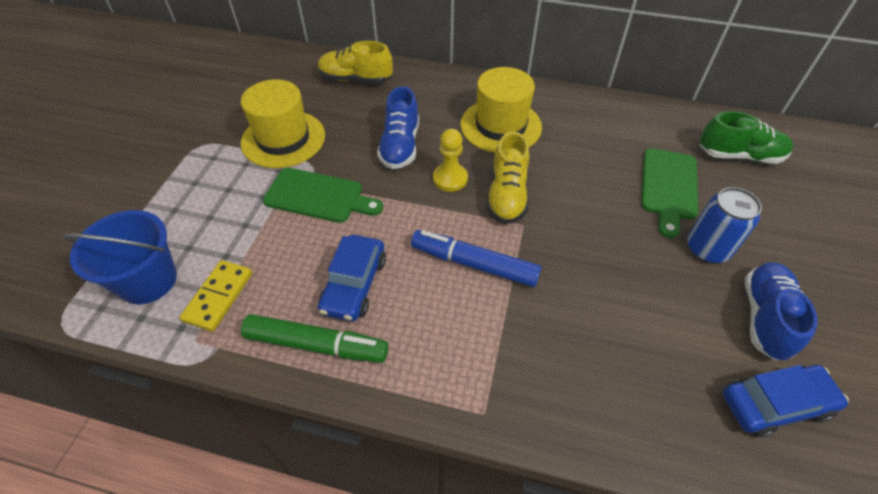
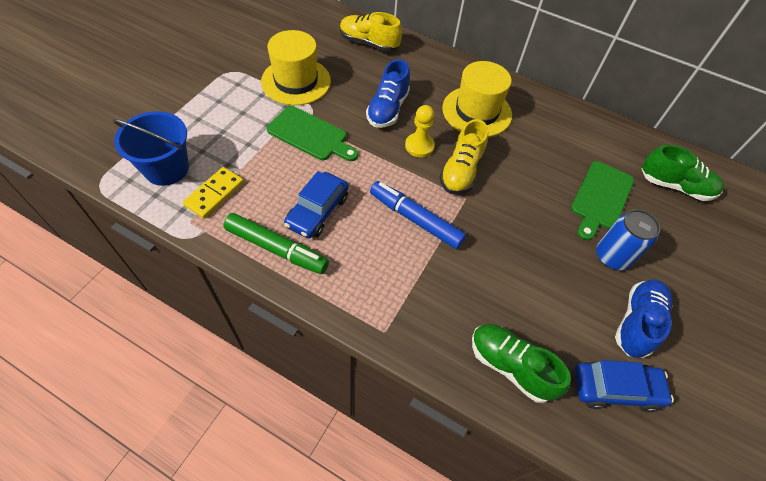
camera: 10 degrees right, 5 degrees up
(647, 412) = (510, 366): none -> green shoe

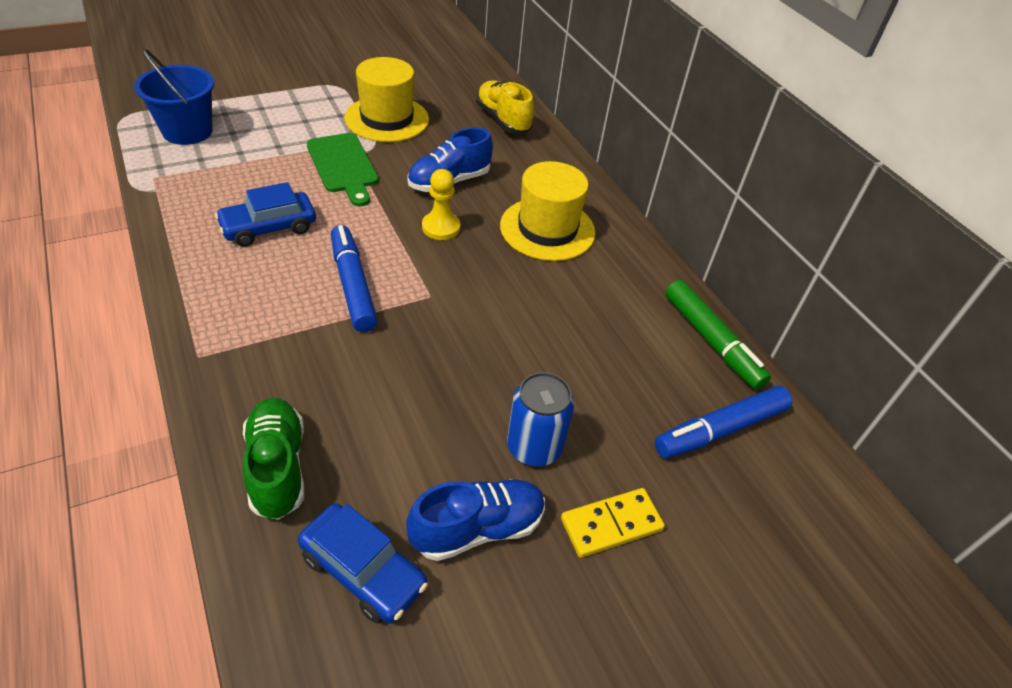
camera: 35 degrees right, 10 degrees down
(214, 194) = (200, 168): yellow domino -> yellow domino (611, 524)
(276, 248) = (195, 236): green marker -> green marker (711, 341)
(461, 171) = (457, 271): yellow shoe -> none
(600, 198) = (596, 384): green cutting board -> none
(675, 186) = (720, 430): green shoe -> blue marker

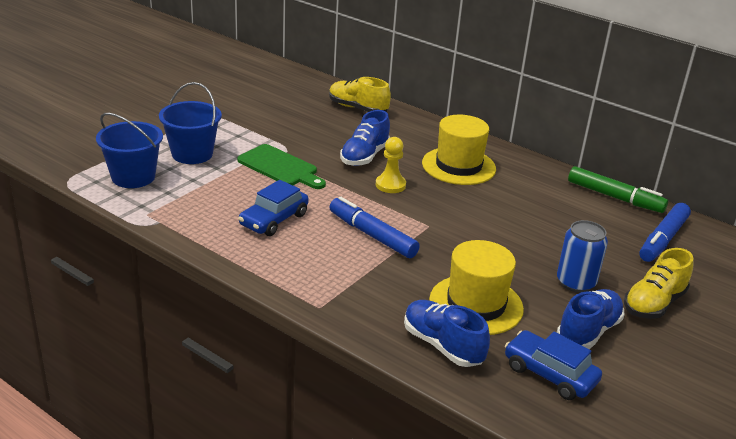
camera: 25 degrees left, 15 degrees down
(271, 122) = (192, 154): none -> blue bucket
(277, 467) = (442, 345): green shoe -> blue shoe
(363, 570) = (549, 374): blue car -> blue car turned 150 degrees counterclockwise
(387, 119) = (275, 129): yellow hat -> yellow hat (476, 304)
(611, 524) = (654, 303): yellow domino -> yellow shoe

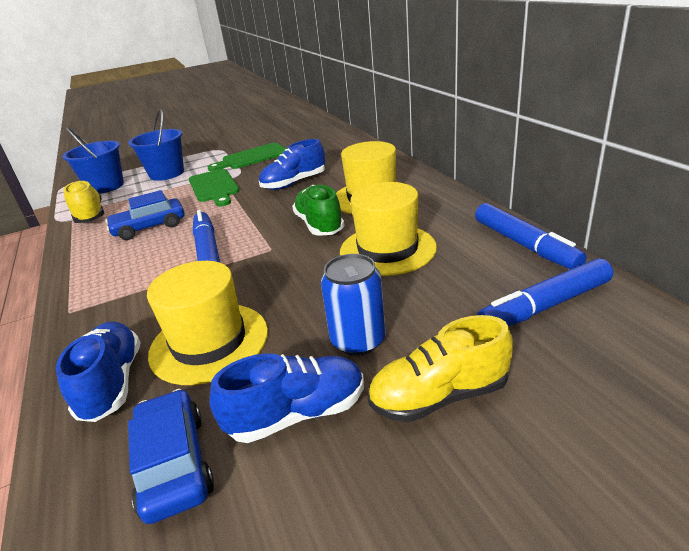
camera: 35 degrees right, 0 degrees up
(273, 126) = (252, 157): none -> green cutting board
(357, 108) = (338, 147): yellow shoe -> yellow shoe (90, 215)
(390, 185) = (284, 208): yellow pawn -> none
(443, 198) = (319, 225): none -> green shoe
(524, 213) = (387, 249): none -> yellow hat
(614, 197) = (524, 245): green marker -> blue marker

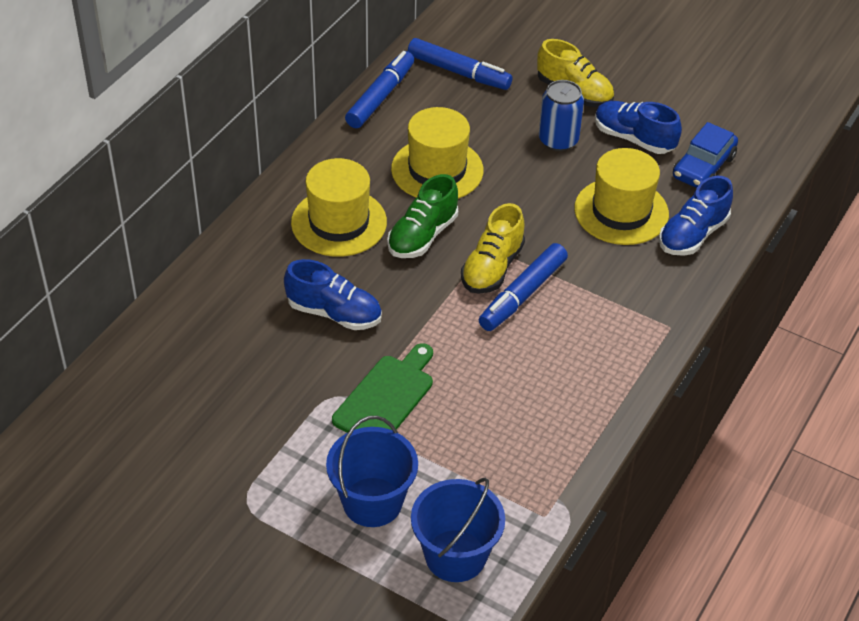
camera: 130 degrees left, 15 degrees up
(90, 215) = (536, 485): yellow shoe -> yellow shoe (492, 268)
(149, 227) = (517, 386): blue car -> none
(252, 157) = (264, 422): green cutting board -> none

